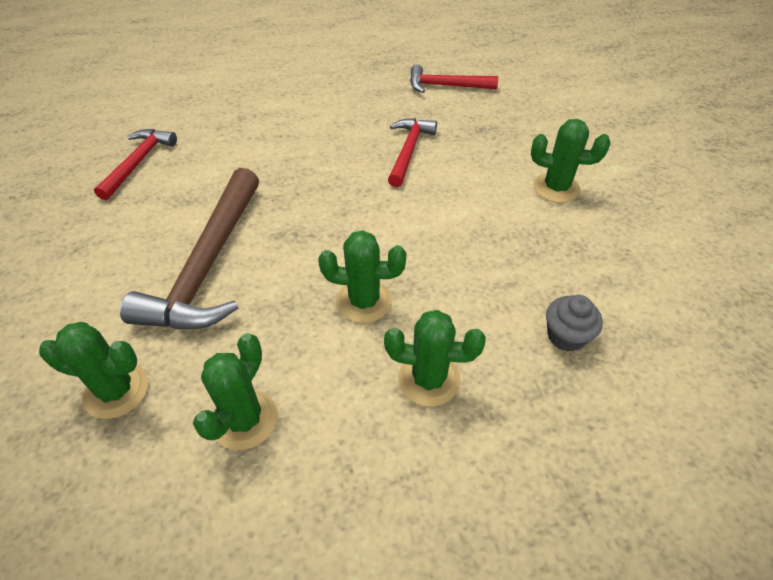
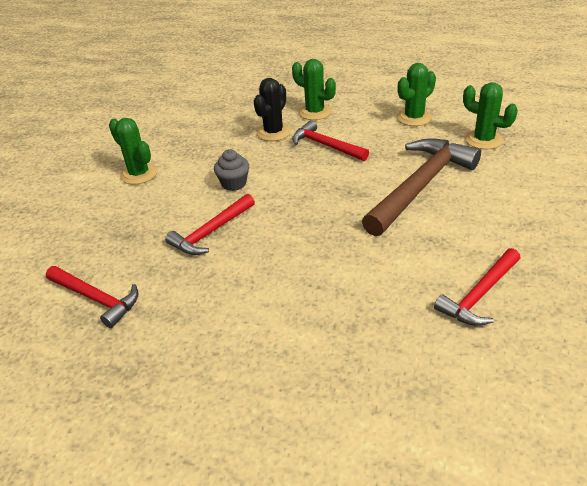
camera: 150 degrees left, 10 degrees down
(364, 301) = (325, 145): green cactus -> red hammer
(459, 306) = (273, 132): none -> black cactus
(566, 336) = (233, 111): grey cupcake -> grey cupcake (234, 183)

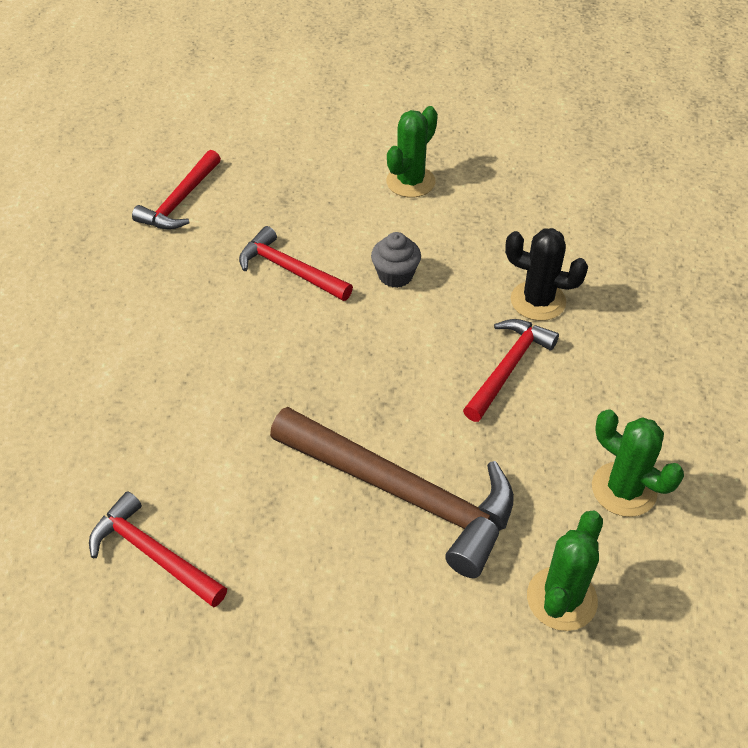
camera: 80 degrees right, 10 degrees up
(315, 112) = (613, 346): green cactus -> none

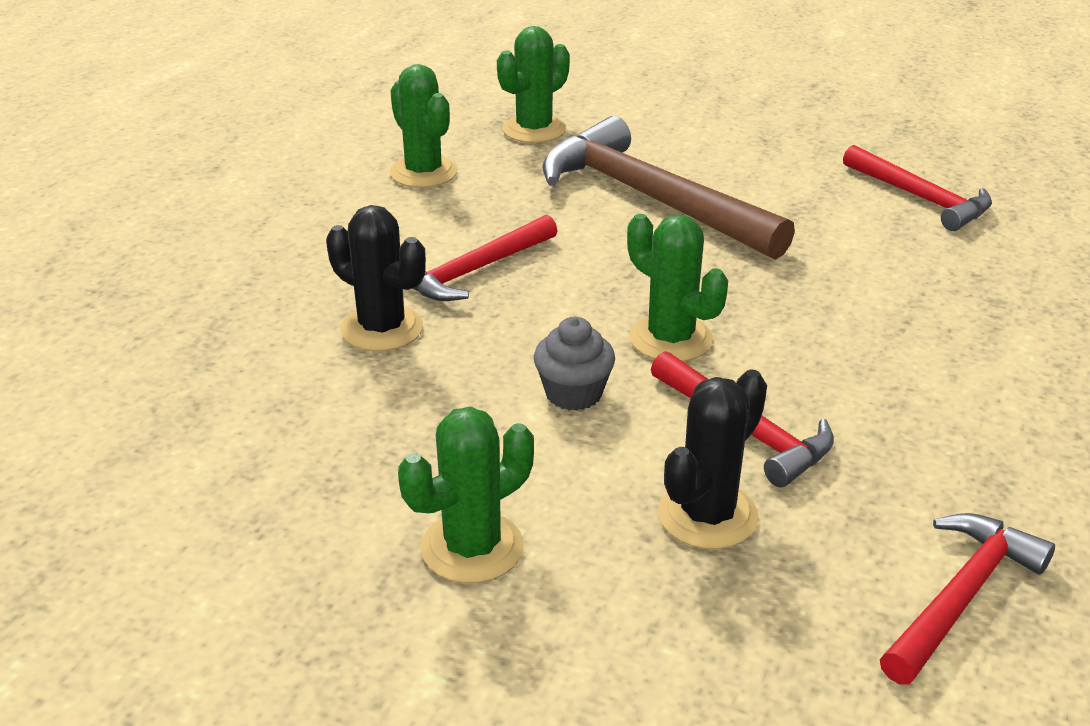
camera: 165 degrees left, 15 degrees down
(302, 217) = (707, 516): none -> black cactus
(347, 330) = (671, 339): none -> green cactus

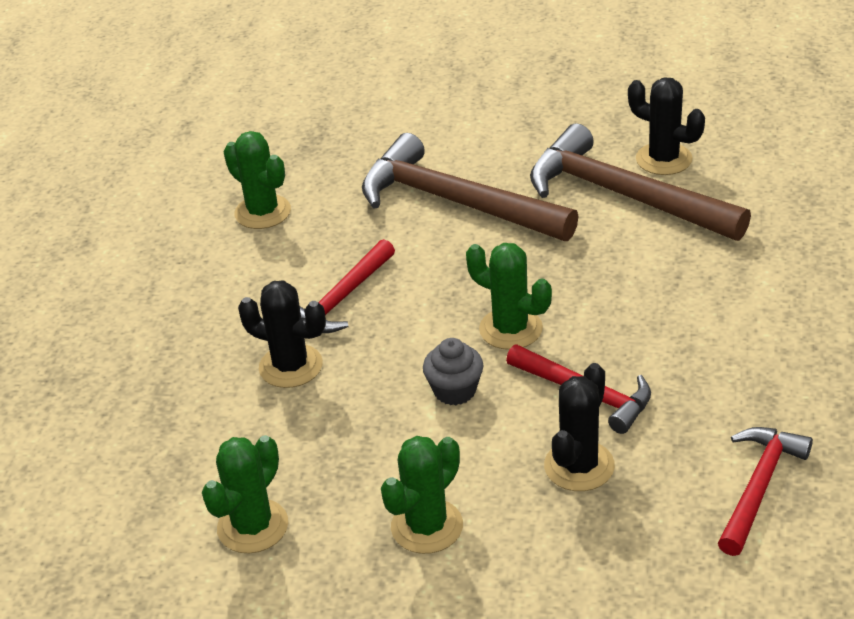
camera: 10 degrees left, 5 degrees up
(534, 129) = (337, 150): green cactus -> green cactus (253, 526)
(860, 226) = (624, 196): none -> brown hammer
(920, 198) = (663, 159): red hammer -> black cactus

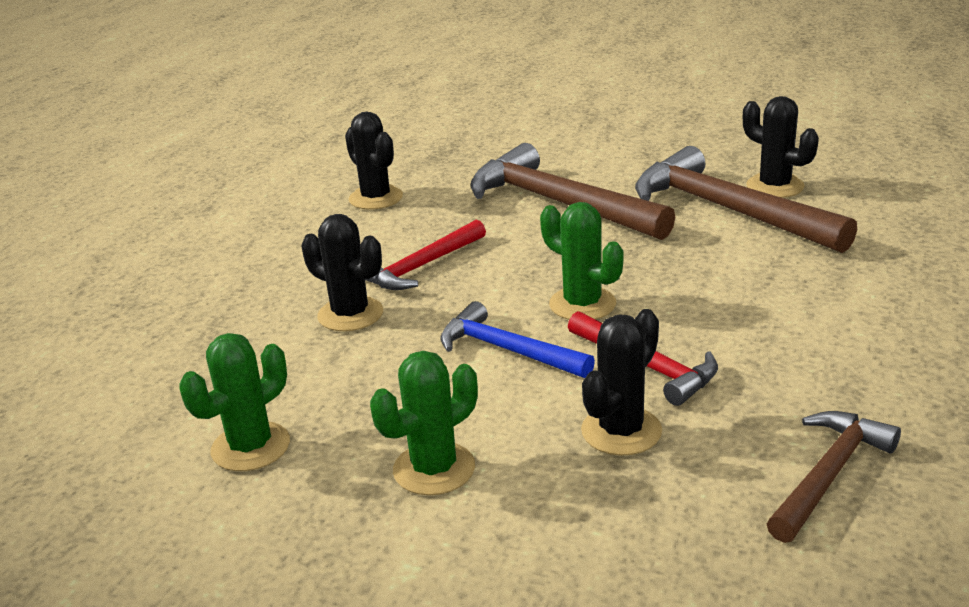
camera: 10 degrees right, 10 degrees down
(263, 212) = (376, 198): green cactus -> black cactus
(455, 390) = (507, 350): grey cupcake -> blue hammer
(759, 487) = (829, 475): red hammer -> brown hammer

